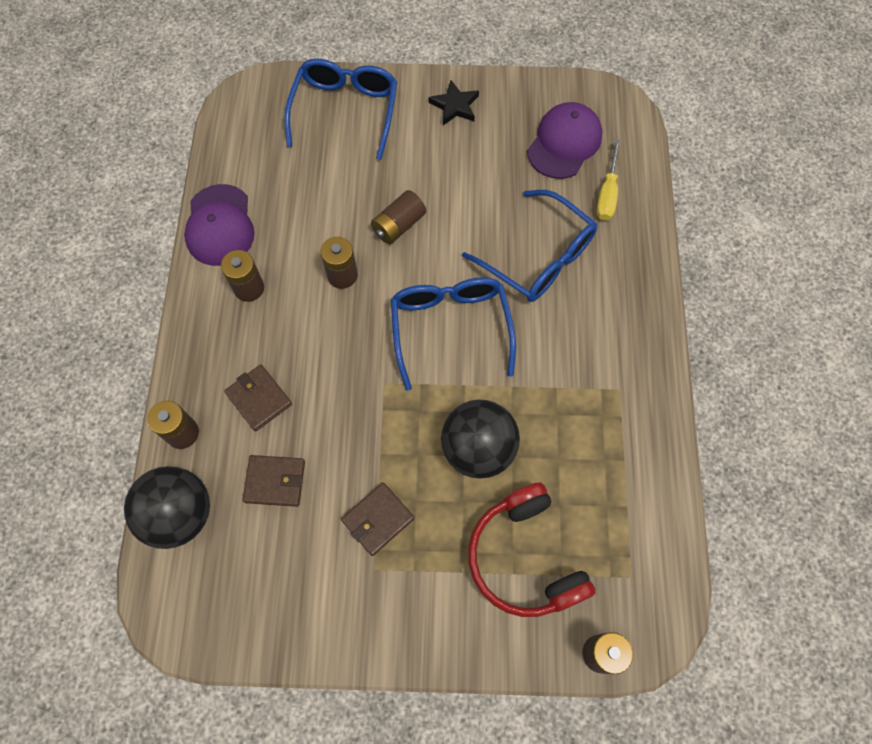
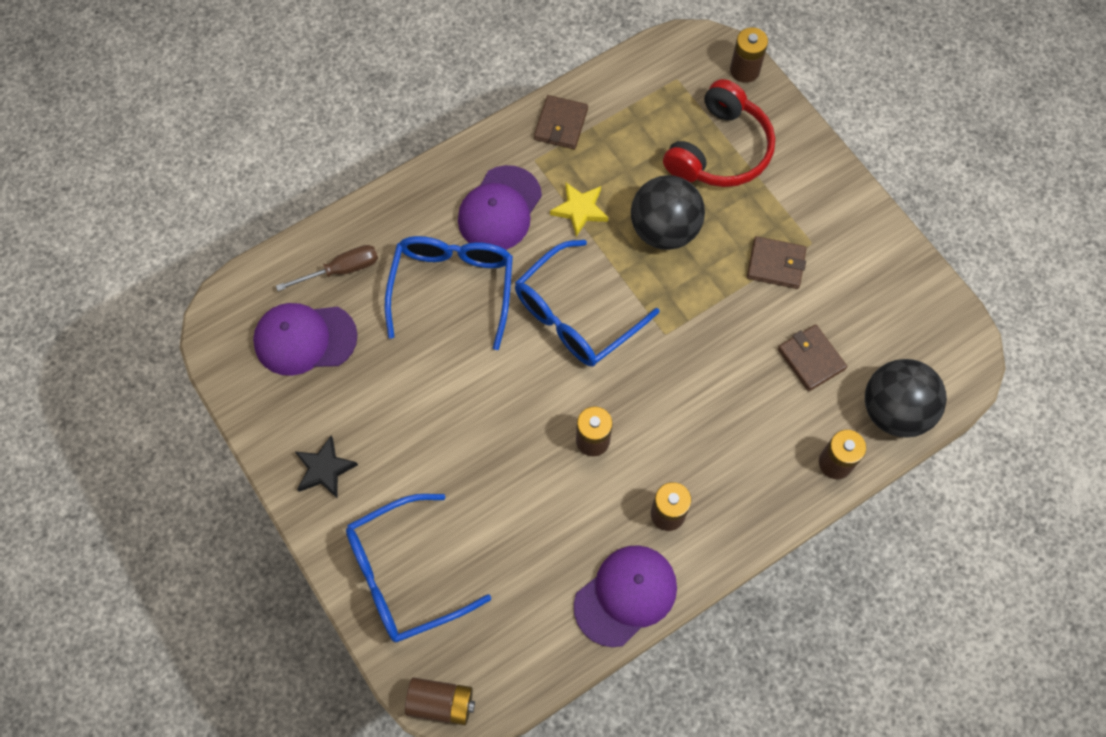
camera: 125 degrees left, 0 degrees up
(259, 399) = (758, 424): brown wallet -> brown wallet (561, 124)
(399, 225) = (504, 427): brown battery -> brown battery (441, 703)
(545, 394) = (580, 210): none -> yellow star
(587, 332) = (499, 209): none -> purple cap
(607, 193) = (341, 270): yellow screwdriver -> brown screwdriver

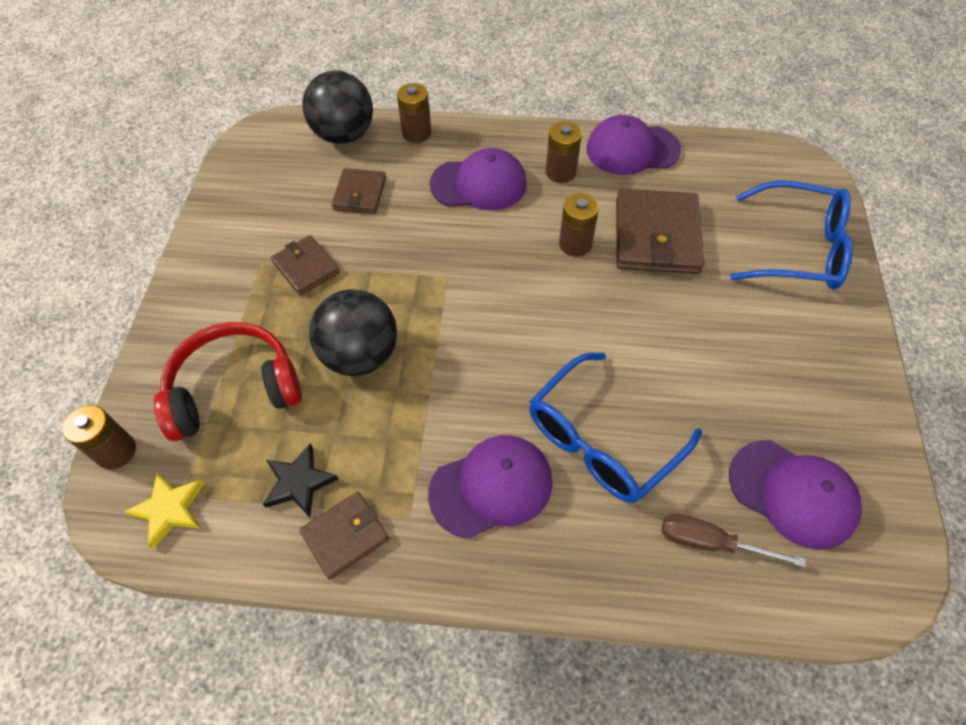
camera: 140 degrees left, 10 degrees down
(324, 469) = (830, 361): black star -> black star (299, 483)
(441, 703) = (812, 167): brown battery -> none
(532, 499) = (656, 236): none -> brown wallet
(576, 315) = (506, 338): blue glasses -> none
(580, 210) = (415, 428): yellow star -> yellow star (169, 510)
(725, 445) = (479, 184): none -> purple cap

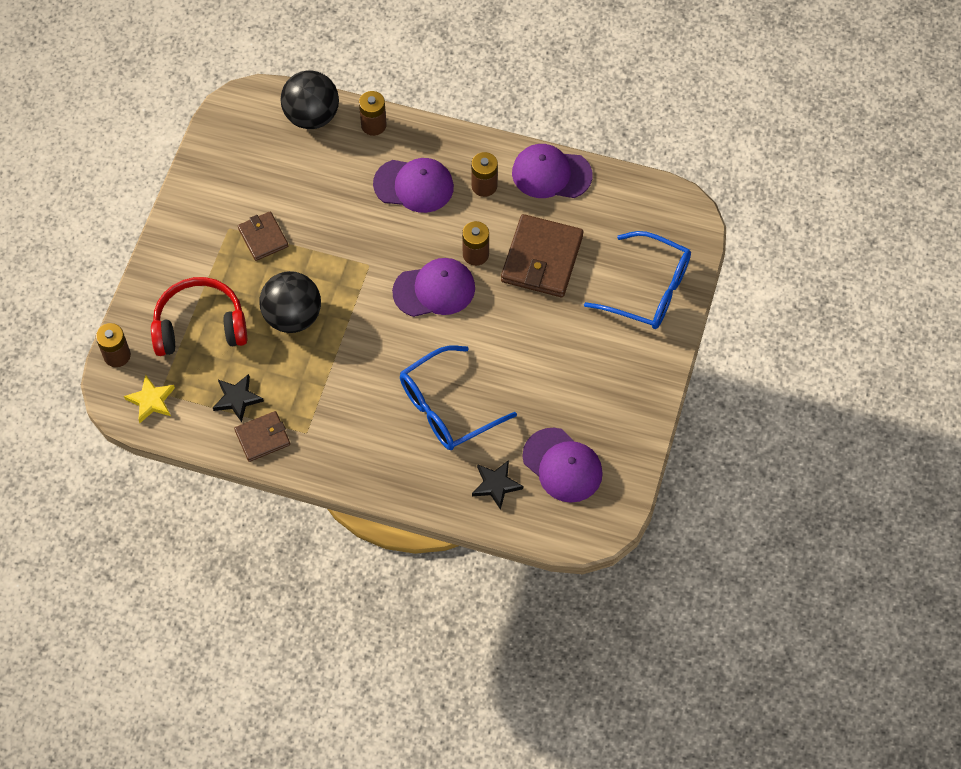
camera: 10 degrees right, 5 degrees up
(360, 194) = (315, 178): brown wallet -> none
(491, 487) = (364, 425): purple cap -> purple cap (434, 290)
(711, 543) = (496, 485): brown screwdriver -> black star

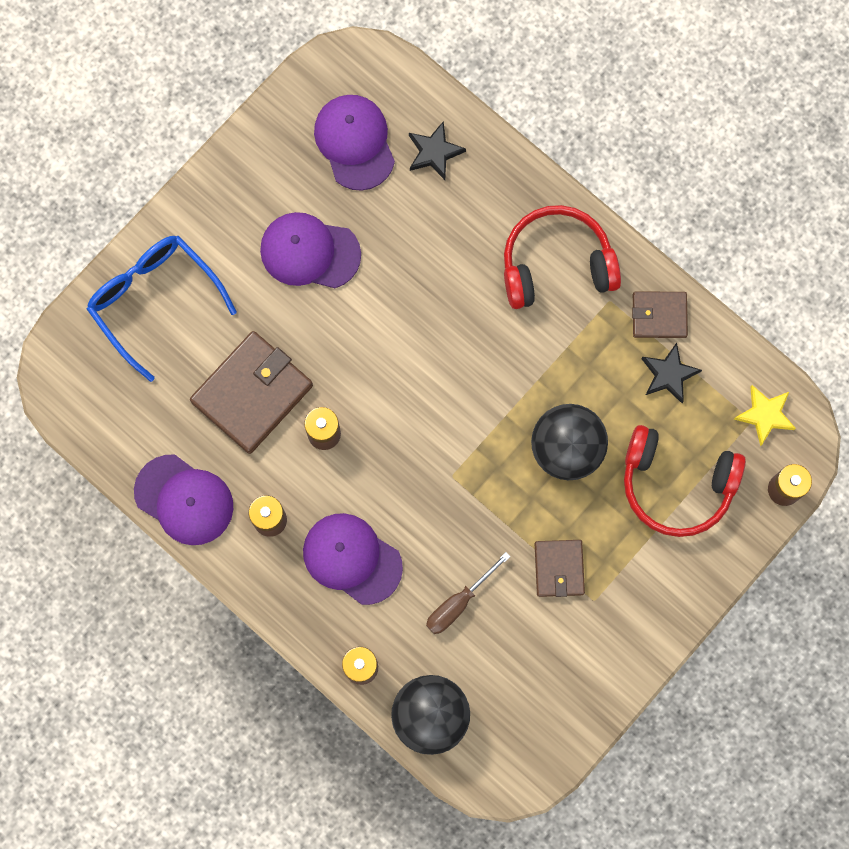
camera: 155 degrees left, 15 degrees up
(325, 189) = (459, 602): none -> brown screwdriver
(359, 441) = (556, 264): none -> red headphones
(434, 290) = (392, 410): purple cap -> purple cap (309, 252)
(447, 407) = (444, 261): blue glasses -> none

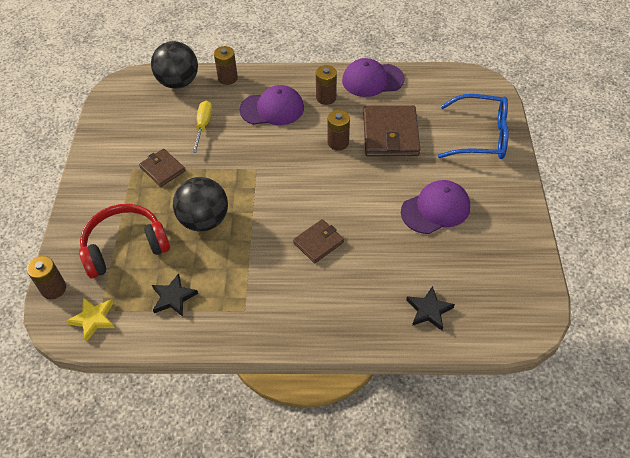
camera: 140 degrees right, 25 degrees down
(354, 142) = (477, 279): purple cap -> none
(459, 602) = (203, 126): brown screwdriver -> yellow screwdriver
(556, 264) = (295, 305): red headphones -> none
(659, 315) = (206, 325): brown wallet -> brown wallet (318, 242)

